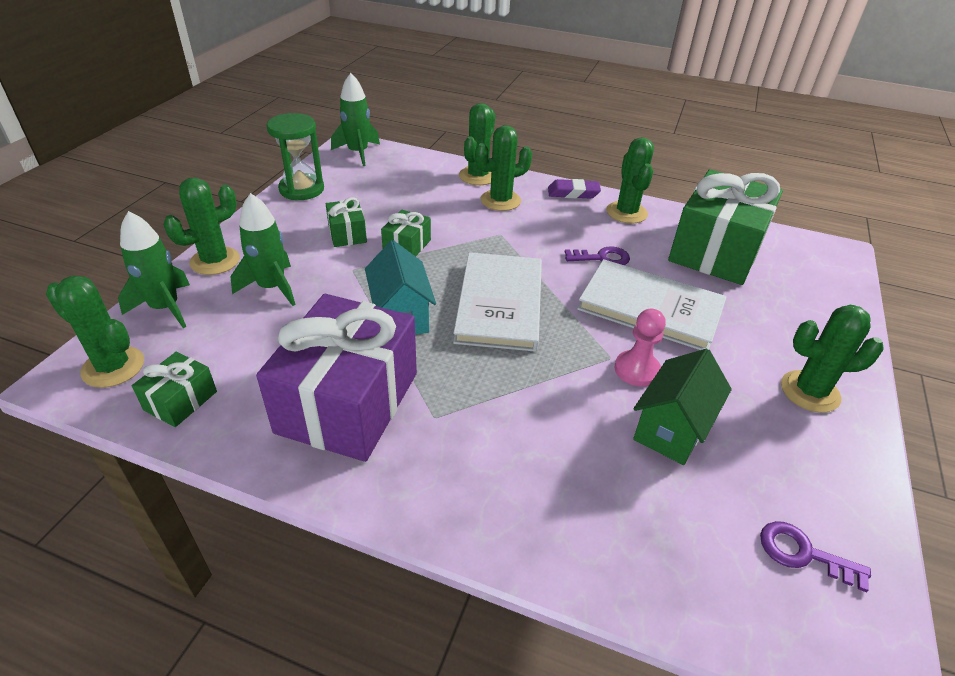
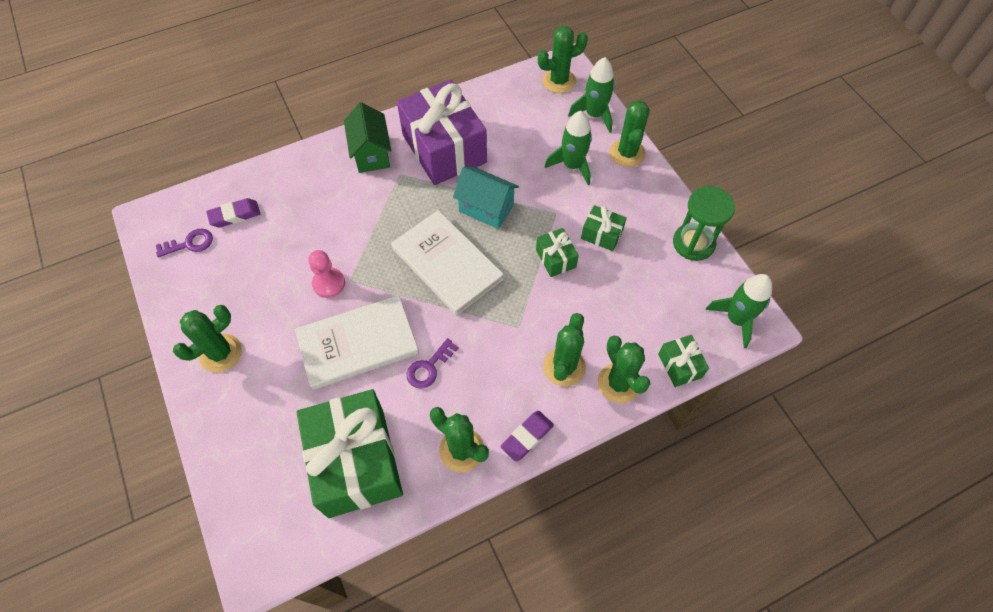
camera: 135 degrees right, 20 degrees up
(180, 401) = (509, 94): green gift -> green gift (680, 365)
(671, 429) = (284, 260): green house -> green house (371, 153)
(705, 543) = (235, 215): none -> purple eraser

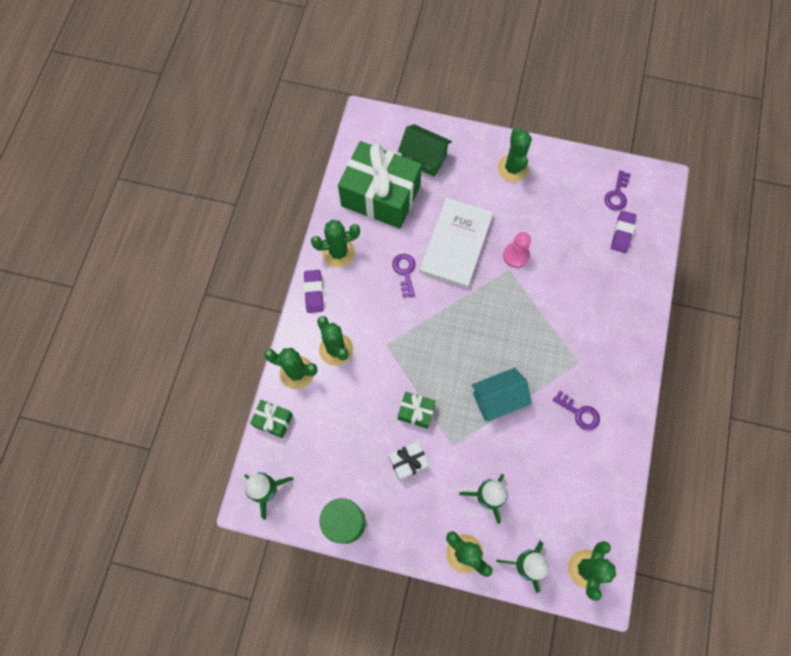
camera: 130 degrees right, 10 degrees up
(371, 153) = (615, 357): green house -> green house (424, 159)
(444, 149) = (579, 413): purple gift -> purple key
(447, 264) = (471, 337): white book -> none
(601, 234) = (408, 462): green gift -> white gift

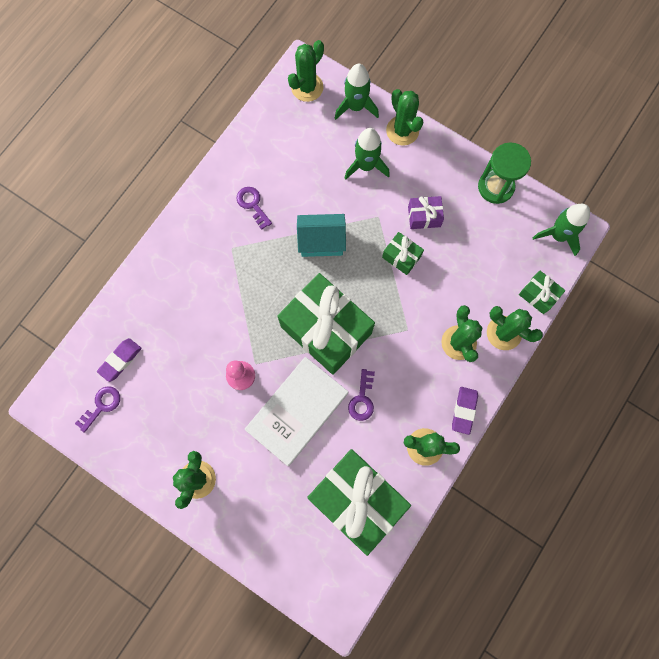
camera: 160 degrees left, 5 degrees up
(408, 462) = (424, 216): white gift -> purple gift
(424, 159) = (291, 529): green house -> none
(459, 319) = (326, 330): none -> green gift

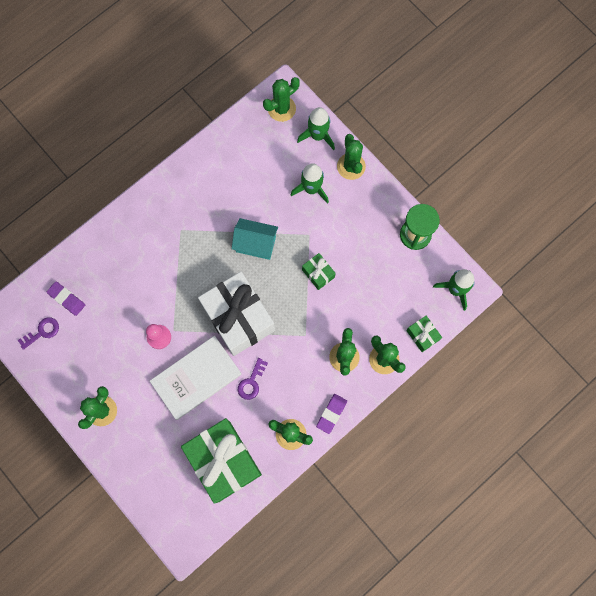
camera: 15 degrees right, 0 degrees up
(120, 360) = (66, 299): purple eraser -> purple eraser turned 75 degrees clockwise
(252, 205) = (208, 198): purple key -> none
(326, 330) = (238, 318): green gift -> white gift
(424, 216) = (347, 244): purple gift -> none

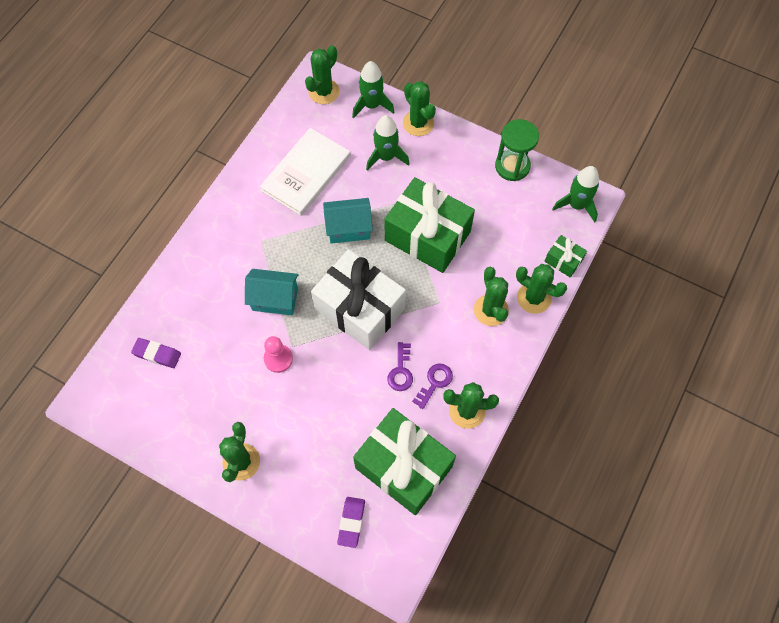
camera: 20 degrees left, 10 degrees down
(42, 332) = (140, 399): purple key -> purple key (434, 383)
(174, 285) = (275, 299): none -> turquoise house
(196, 378) = (337, 388): white book -> white book (306, 173)
(318, 273) = (427, 236): green gift -> green gift, size x2.26
(331, 414) = (502, 373): purple eraser -> purple eraser (351, 522)

